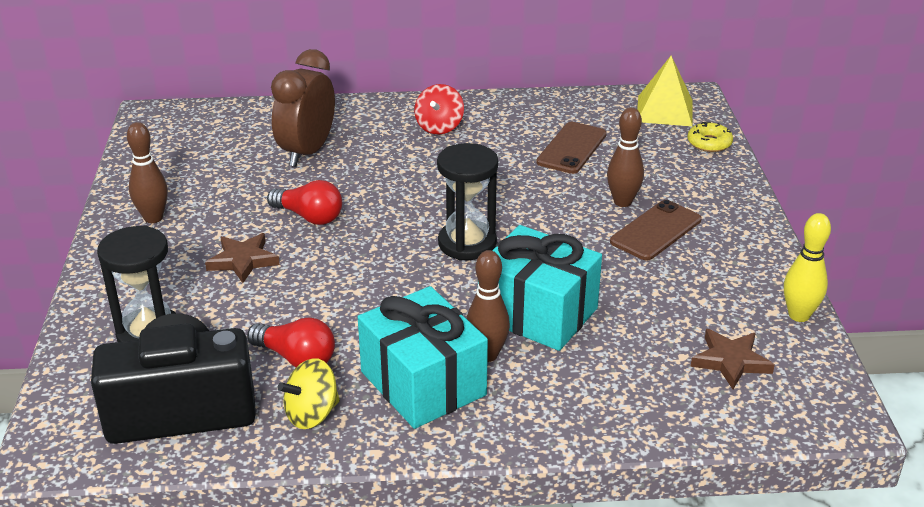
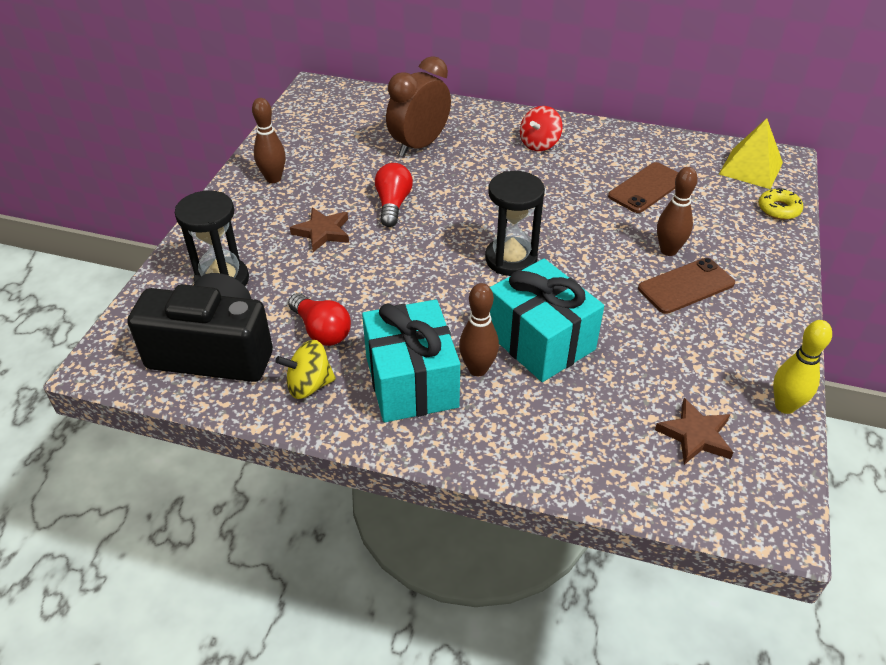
camera: 20 degrees right, 10 degrees up
(309, 217) = (393, 204): red light bulb -> red light bulb turned 135 degrees counterclockwise

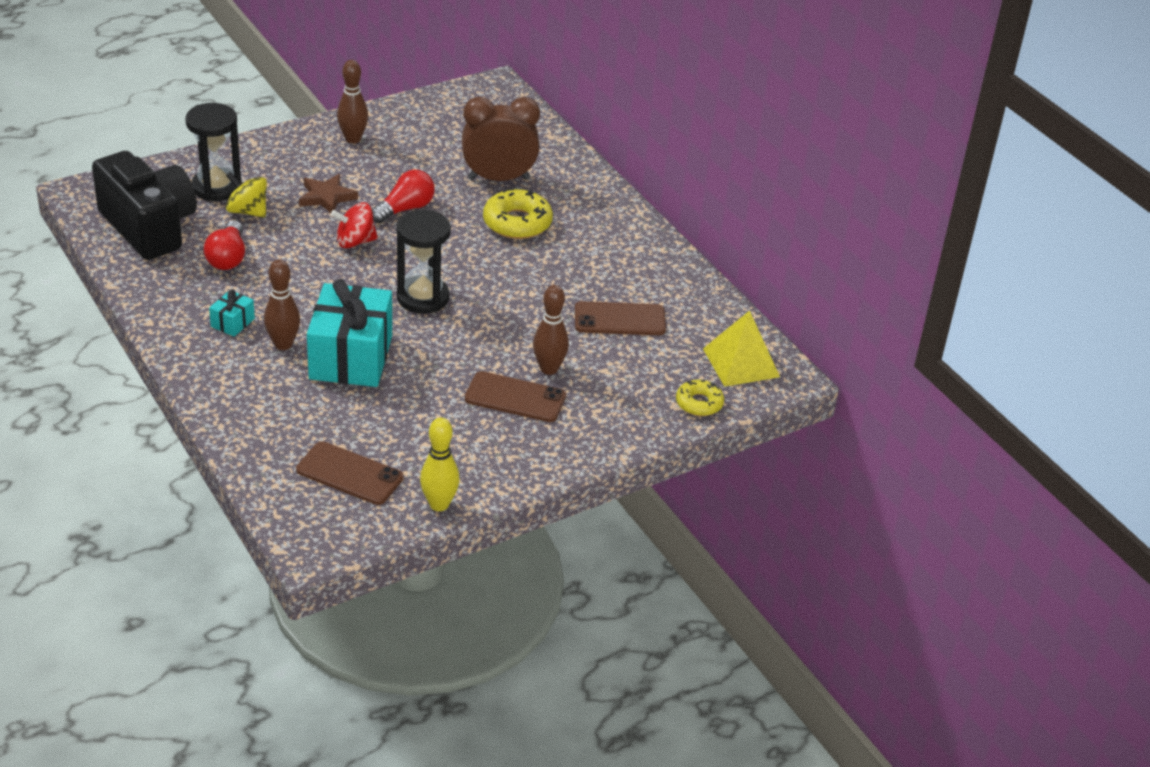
camera: 40 degrees right, 5 degrees down
(309, 385) = (172, 283): yellow spinning top -> yellow spinning top (247, 211)
(411, 381) = (232, 322): turquoise gift -> turquoise gift, size x0.43
(480, 167) = (517, 223): none -> yellow donut
(539, 144) = (596, 235): red spinning top -> red spinning top (355, 241)
(695, 435) = (349, 474): brown star -> brown phone

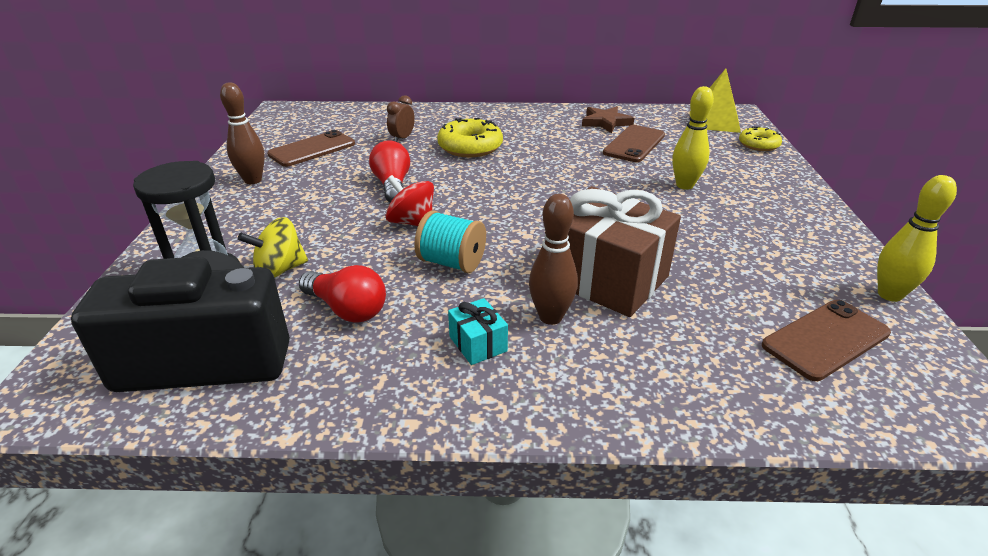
camera: 55 degrees left, 5 degrees down
(315, 280) = (451, 263): none -> turquoise spool
(326, 197) = (321, 217): brown star -> brown star (605, 122)
(351, 357) = (605, 278): turquoise gift -> brown gift
(355, 241) = (412, 222): red spinning top -> red spinning top turned 105 degrees clockwise
(423, 298) = (536, 212): black hourglass -> none
(499, 178) = (402, 138): brown clock -> brown clock, size x0.47
(515, 397) = (720, 210): brown phone -> brown phone (312, 149)
(549, 369) = (684, 185): brown bowling pin -> yellow bowling pin

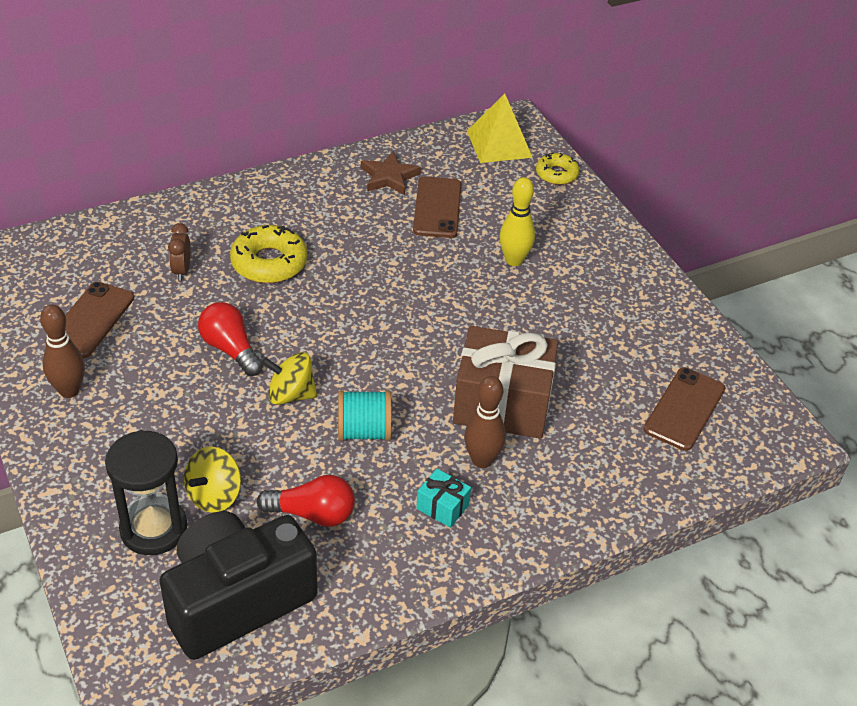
camera: 30 degrees left, 10 degrees up
(412, 222) = (290, 394): red spinning top -> yellow spinning top
(889, 295) = (716, 347): yellow bowling pin -> none

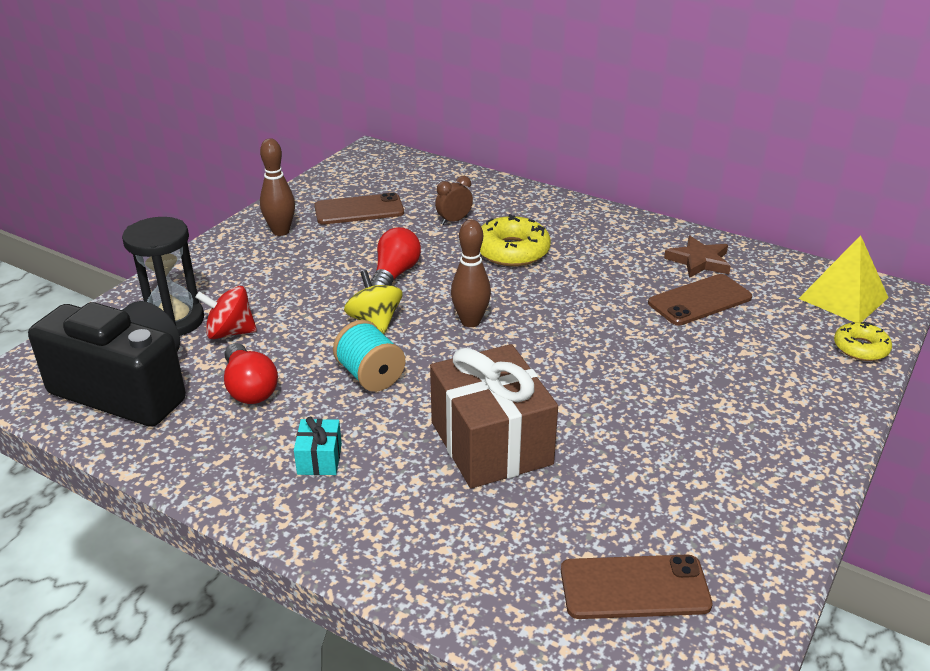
camera: 60 degrees right, 10 degrees down
(214, 495) = (230, 332): yellow spinning top -> red spinning top
(482, 460) = (402, 460): brown bowling pin -> brown bowling pin (470, 321)
(514, 260) = (696, 371): yellow bowling pin -> none

